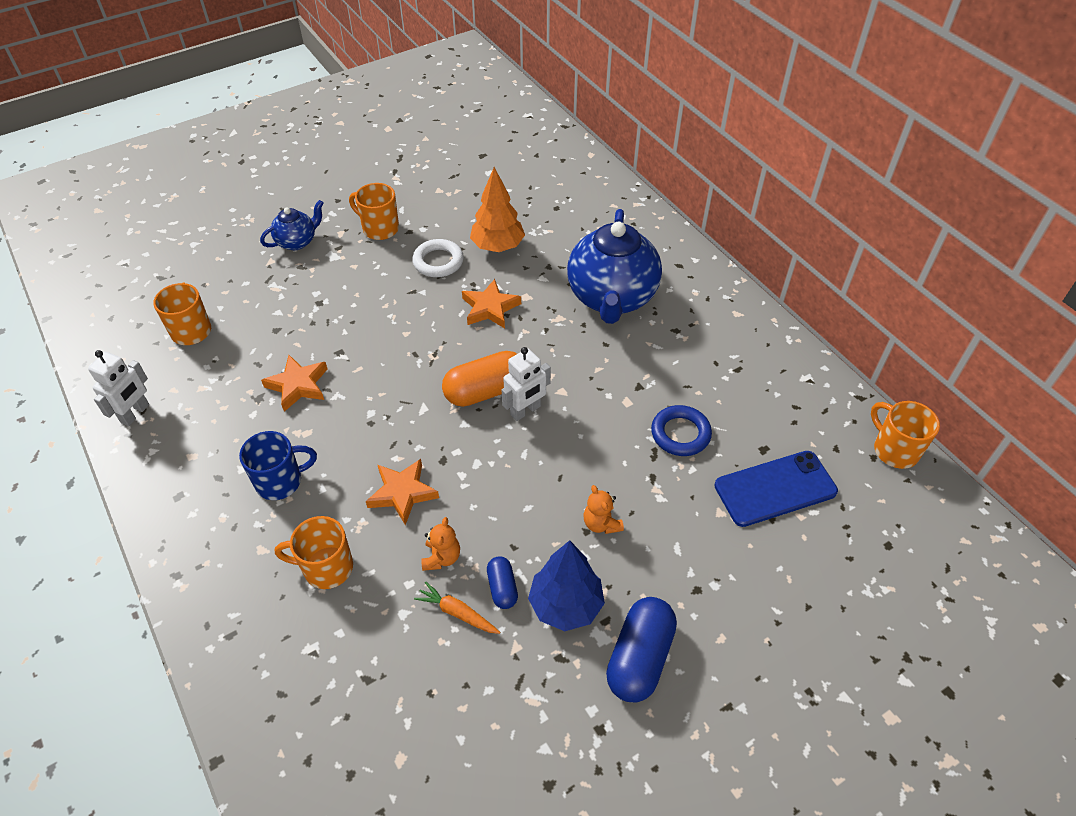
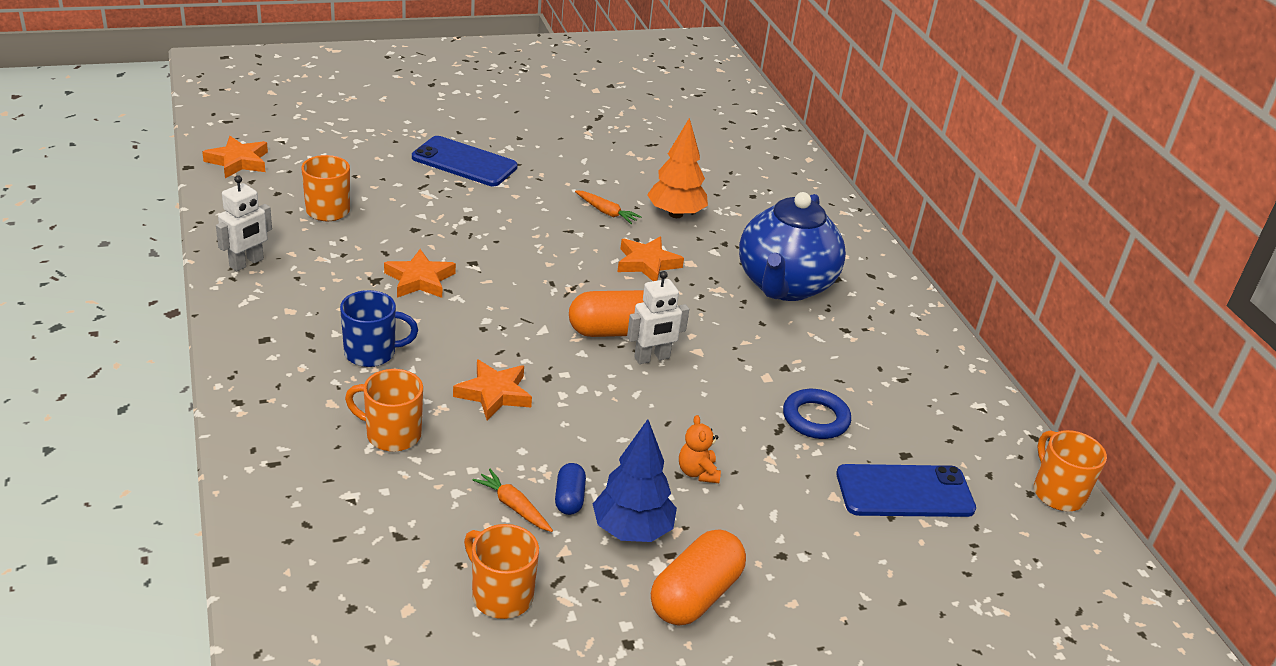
camera: 10 degrees right, 15 degrees down
(91, 299) = (238, 161): none -> orange star
(297, 241) = (464, 162): blue teapot -> blue phone
(379, 228) = (554, 171): orange mug -> orange mug (501, 595)
(438, 262) = (606, 212): white ring -> orange carrot
(441, 557) = (515, 457): orange teddy bear -> none
(639, 658) = (695, 595): blue capsule -> orange capsule

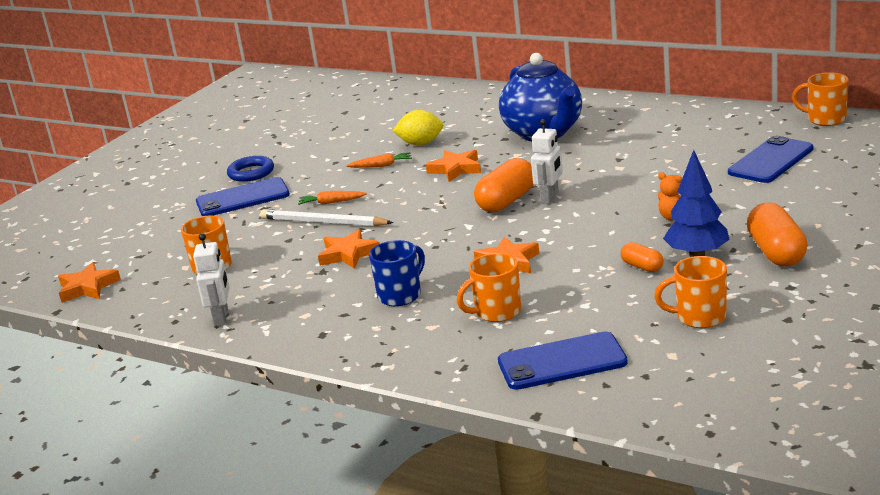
camera: 35 degrees left, 10 degrees down
(332, 530) = (562, 362): none -> blue phone
(464, 233) = (323, 222): none -> white pencil
(513, 506) = (624, 288): orange carrot -> orange carrot (331, 202)
(569, 498) = (642, 266): blue capsule -> orange capsule
(675, 214) = (420, 143): orange tree -> yellow lemon
(815, 418) = (676, 165): blue ring -> blue ring (251, 173)

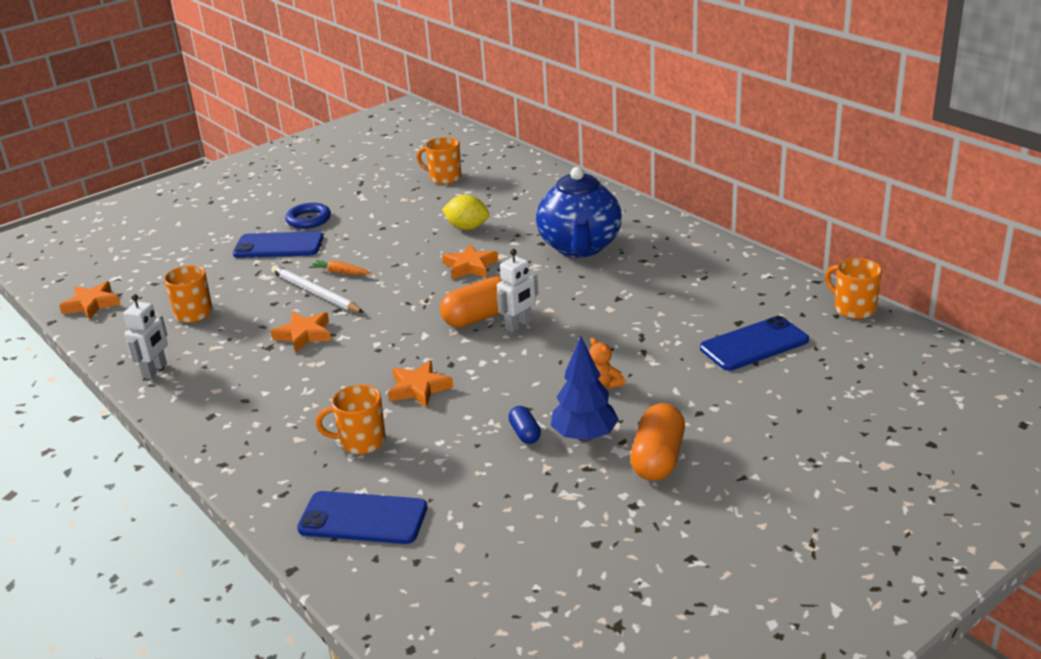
camera: 20 degrees right, 5 degrees up
(381, 165) = (414, 243): orange carrot -> none
(400, 295) = (304, 395): blue mug -> none
(642, 266) = (525, 433): orange capsule -> blue capsule
(699, 317) = (521, 511): orange mug -> orange mug (444, 178)

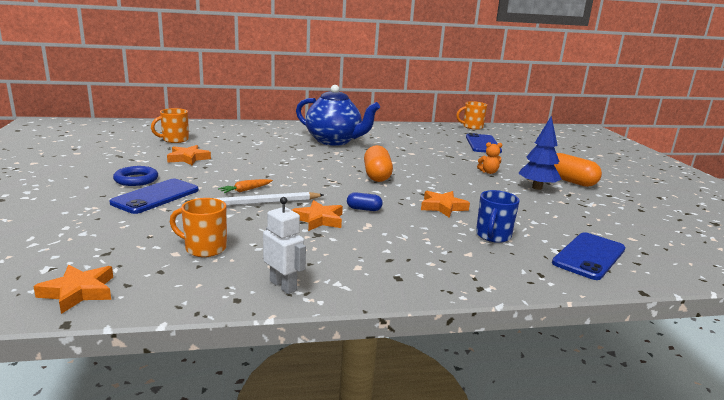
camera: 65 degrees left, 10 degrees down
(361, 442) = (493, 236): orange mug -> blue mug
(467, 228) = (257, 152): yellow lemon -> none
(470, 266) = (309, 162): orange star -> orange star (188, 158)
(519, 325) = (400, 171): white robot -> none
(525, 433) = (522, 197): blue capsule -> blue capsule (364, 209)

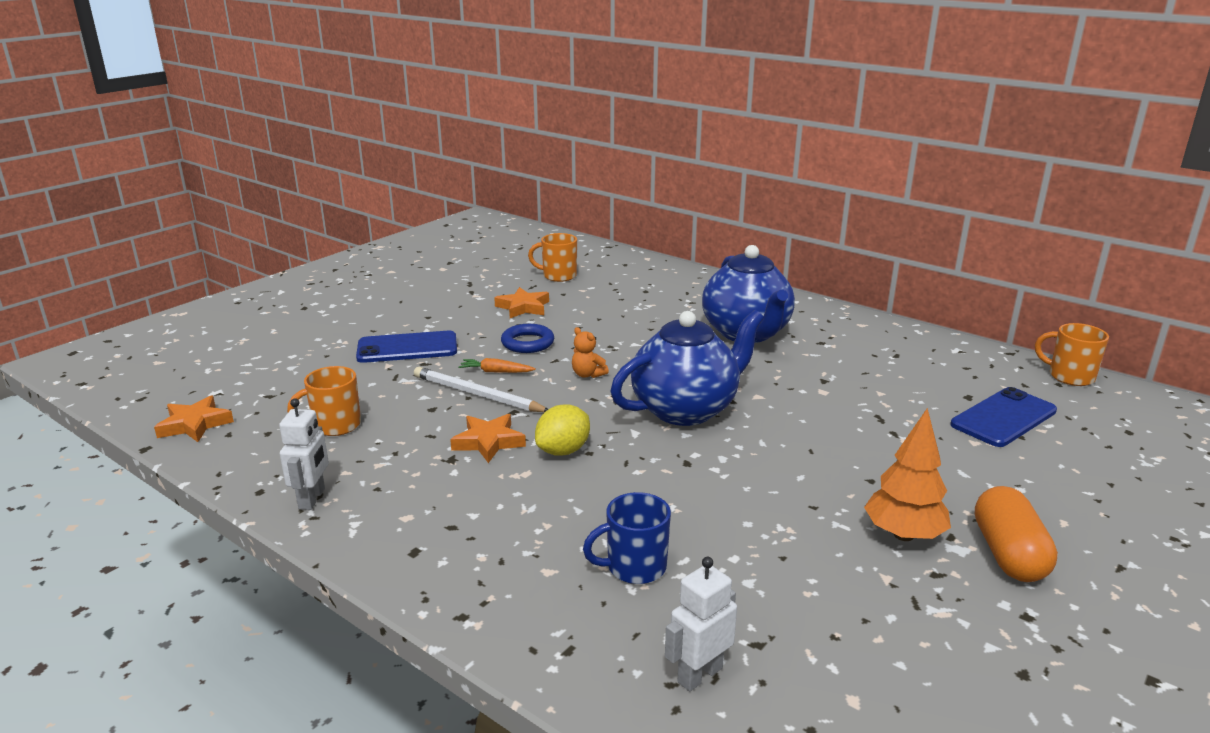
camera: 50 degrees right, 5 degrees up
(136, 179) = (429, 320): blue ring -> blue ring (527, 343)
(204, 248) = (335, 426): orange mug -> orange mug turned 90 degrees counterclockwise
(364, 209) = (563, 451): blue capsule -> yellow lemon
(377, 175) = (686, 409): orange capsule -> blue teapot
(443, 207) = (667, 494): orange star -> none
(488, 172) = (879, 472): orange teddy bear -> orange teddy bear (587, 374)
(537, 187) = (903, 535): blue tree -> orange tree
(589, 256) = (699, 674): blue phone -> white robot

